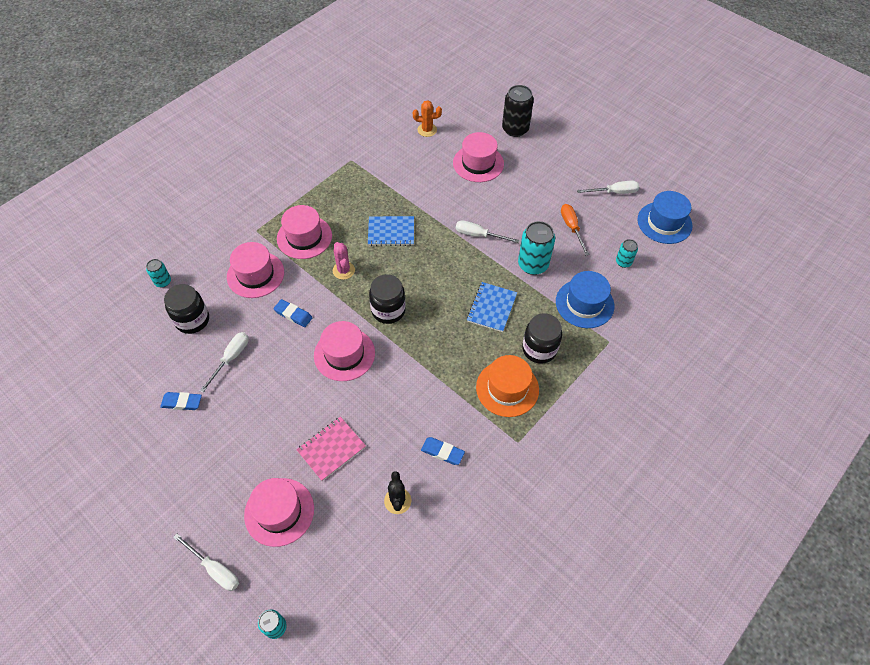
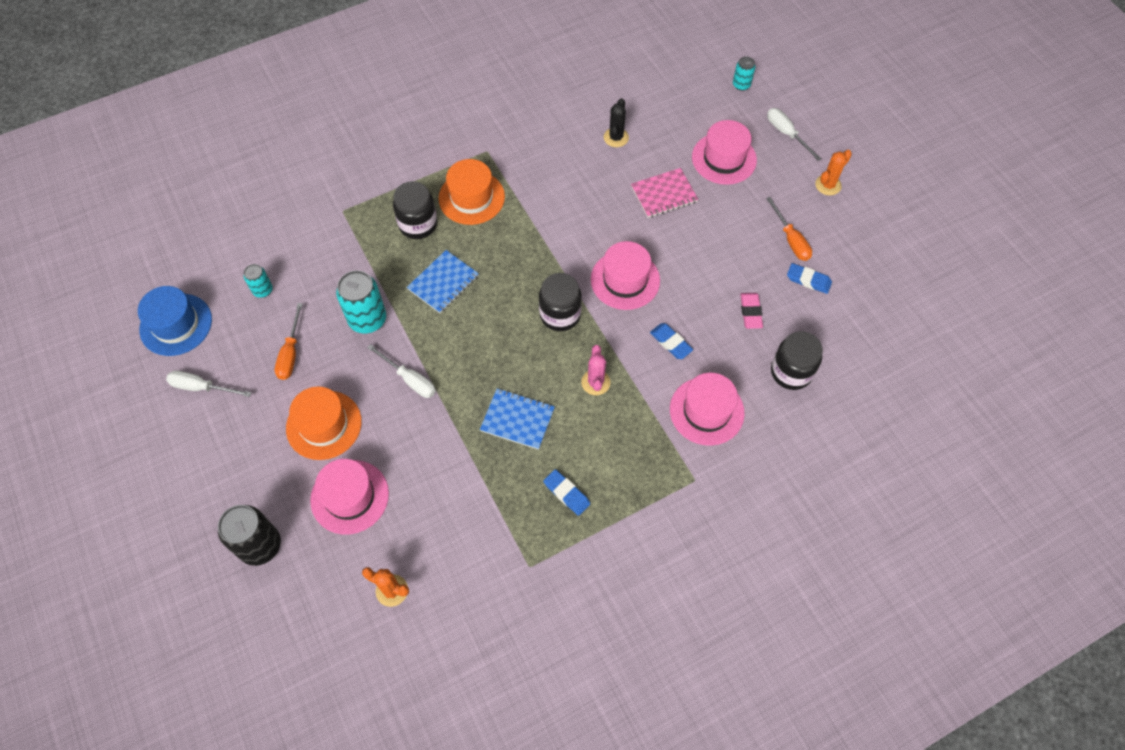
camera: 160 degrees left, 5 degrees up
(163, 282) = (825, 437): turquoise can -> none
(166, 514) = (828, 185): none -> orange cactus
(201, 438) = (791, 240): none -> orange screwdriver
(231, 358) = (750, 312): white screwdriver -> pink eraser
(304, 237) = (632, 448): pink hat -> none
(442, 452) = (560, 162): blue eraser -> blue eraser (566, 493)
(519, 194) = (324, 425): none -> orange hat
(584, 303) = (340, 256): blue hat -> none

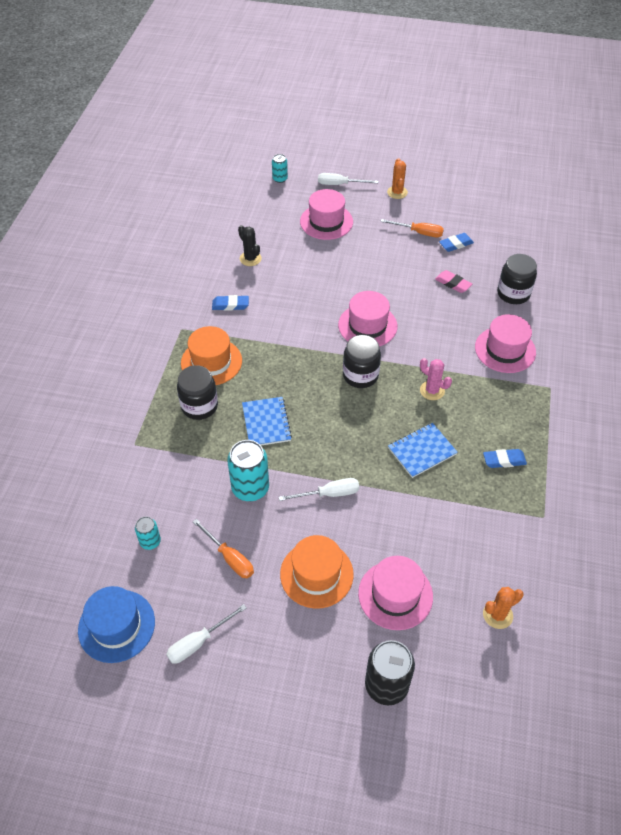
camera: 50 degrees left, 10 degrees down
(664, 194) = (321, 265): pink notebook -> none
(670, 343) = (438, 334): blue eraser -> blue eraser (230, 305)

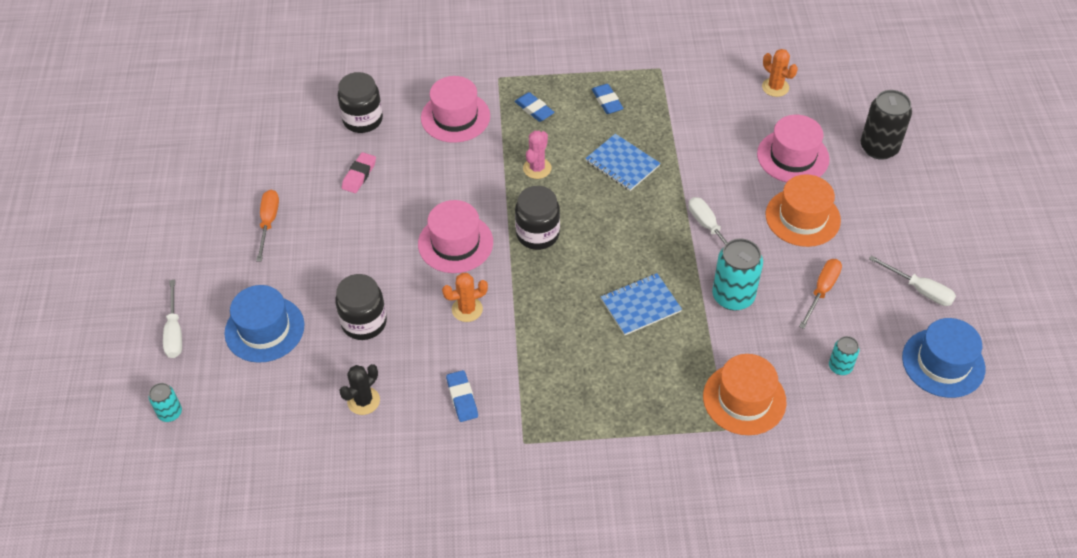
camera: 105 degrees left, 0 degrees up
(199, 406) = (643, 379): black jar -> black jar (364, 322)
(211, 362) = (569, 389): orange hat -> orange hat (744, 399)
(326, 222) = (264, 329): pink hat -> blue hat
(397, 192) = (184, 261): orange cactus -> orange cactus (467, 309)
(456, 244) = (284, 182): blue eraser -> blue eraser (534, 109)

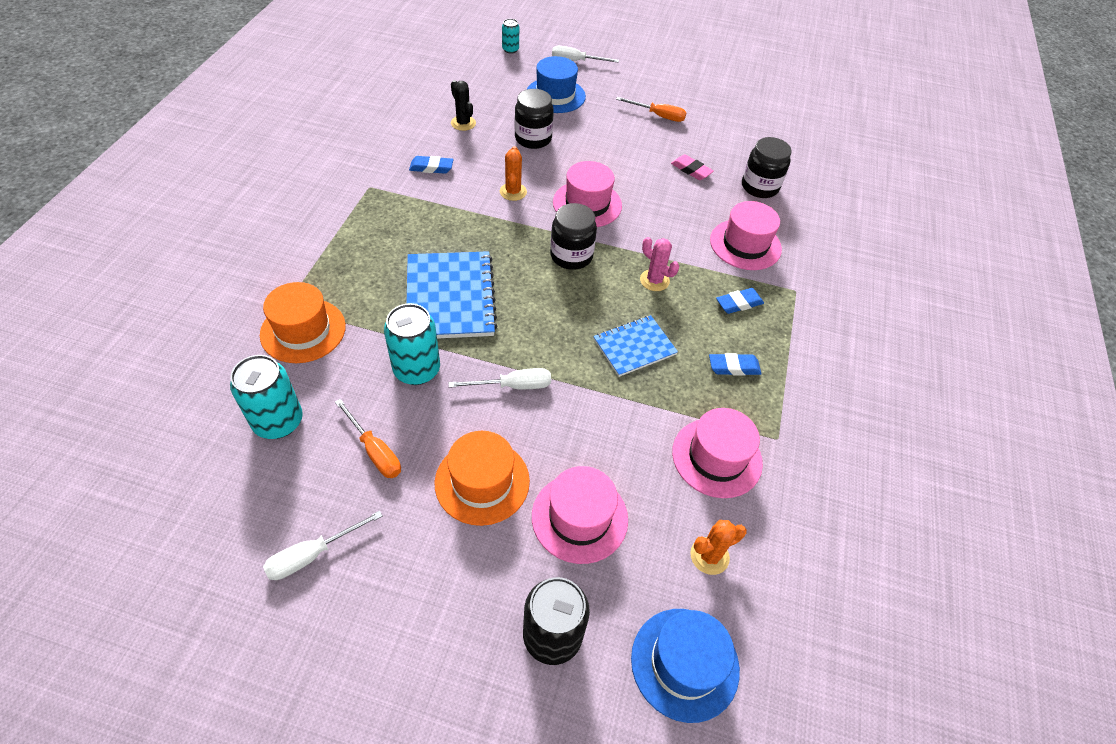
camera: 105 degrees right, 0 degrees up
(640, 305) = (450, 297): blue notebook -> blue notebook, size x1.66
(697, 97) = (717, 457): none -> pink hat
(840, 367) = (278, 421): turquoise can -> turquoise can, size x1.84
(943, 363) = (210, 523): blue hat -> blue hat (685, 663)

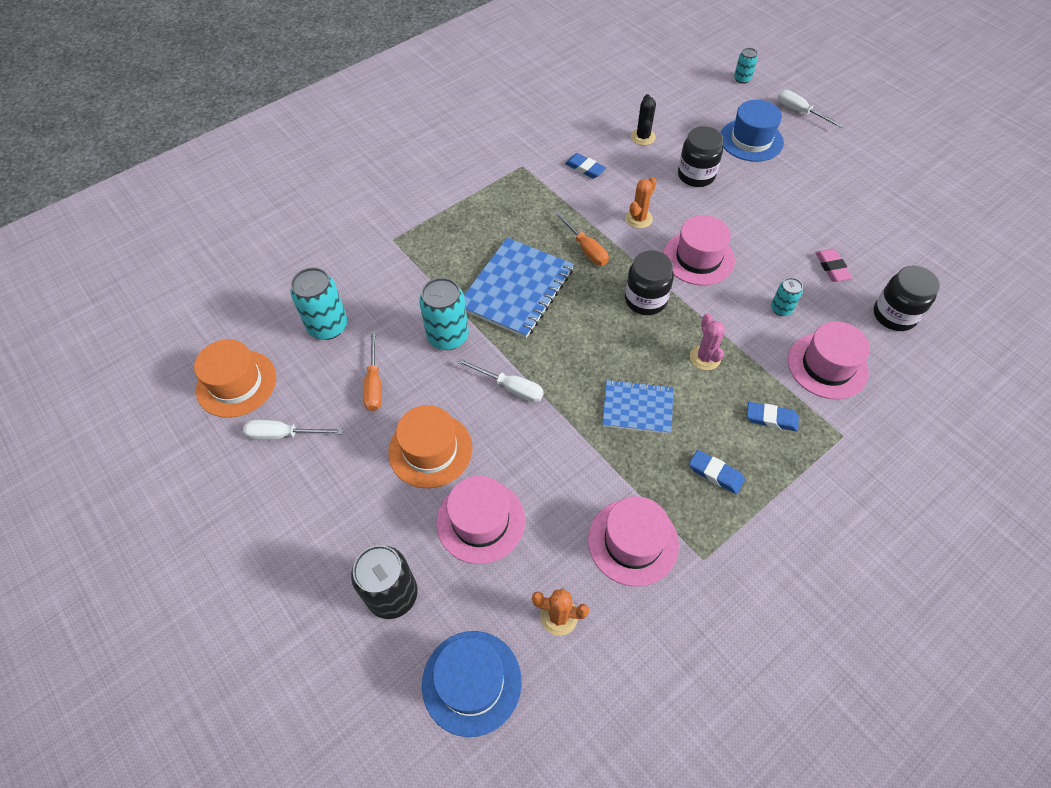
camera: 40 degrees right, 5 degrees up
(303, 330) = (391, 265): orange hat -> orange hat (236, 383)
(658, 116) = (842, 198): orange screwdriver -> orange screwdriver (585, 248)
(680, 217) = (781, 309): none -> turquoise can

